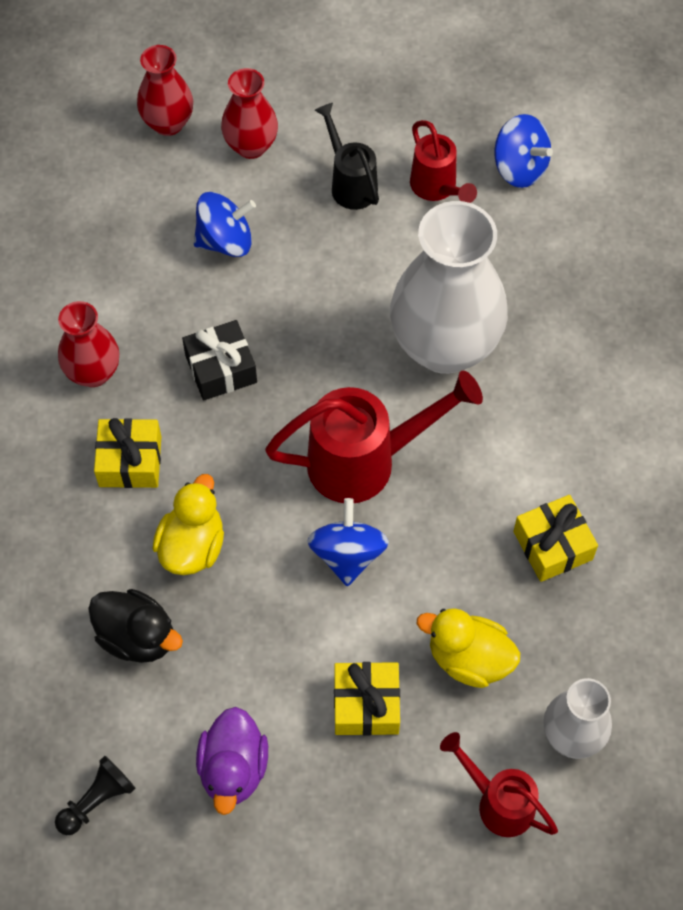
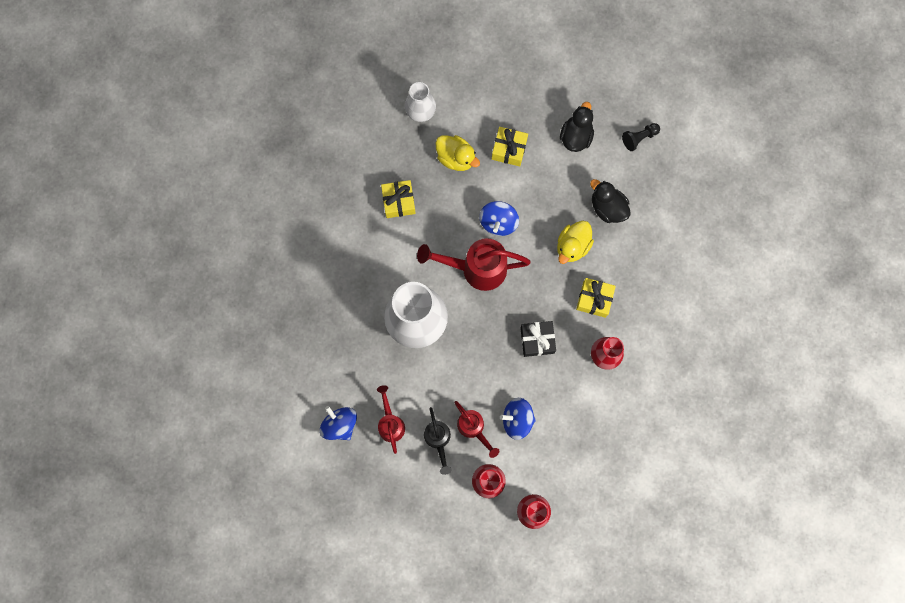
camera: 165 degrees left, 15 degrees up
(233, 769) = (576, 136): purple duck -> black duck
(497, 801) = (463, 93): red watering can -> red watering can (473, 428)

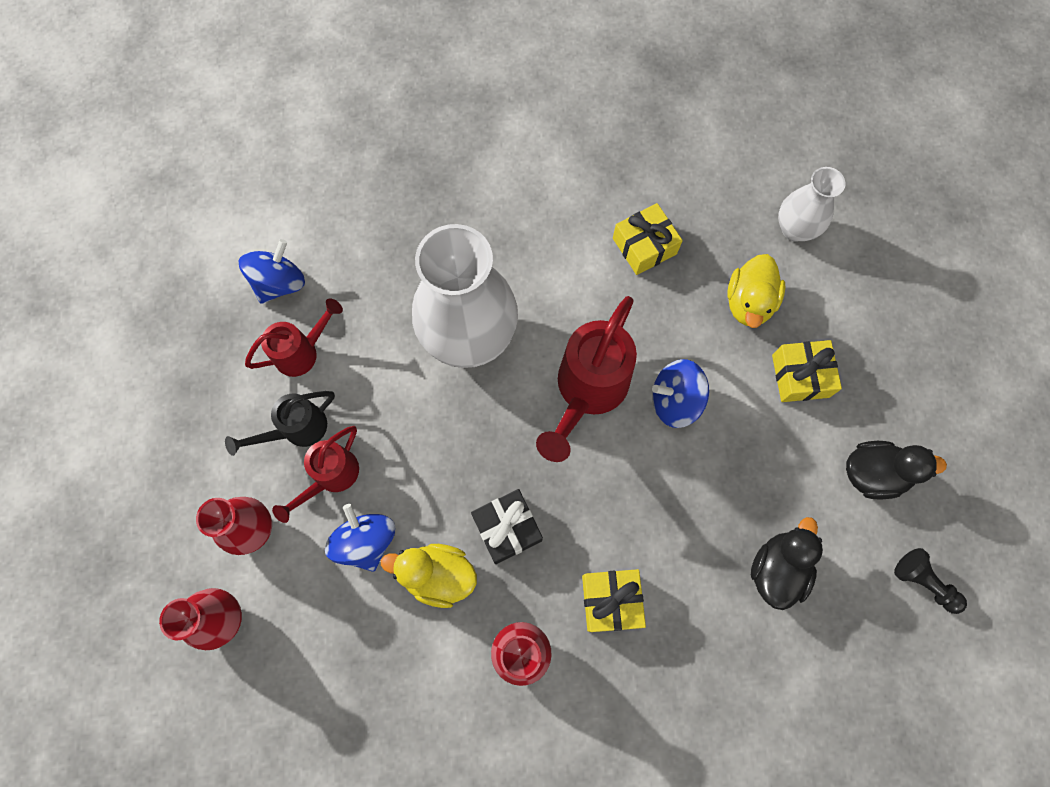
camera: 70 degrees right, 5 degrees down
(476, 269) = (587, 392): red watering can -> red watering can turned 135 degrees counterclockwise
(572, 246) = (686, 532): yellow duck -> yellow duck (438, 575)

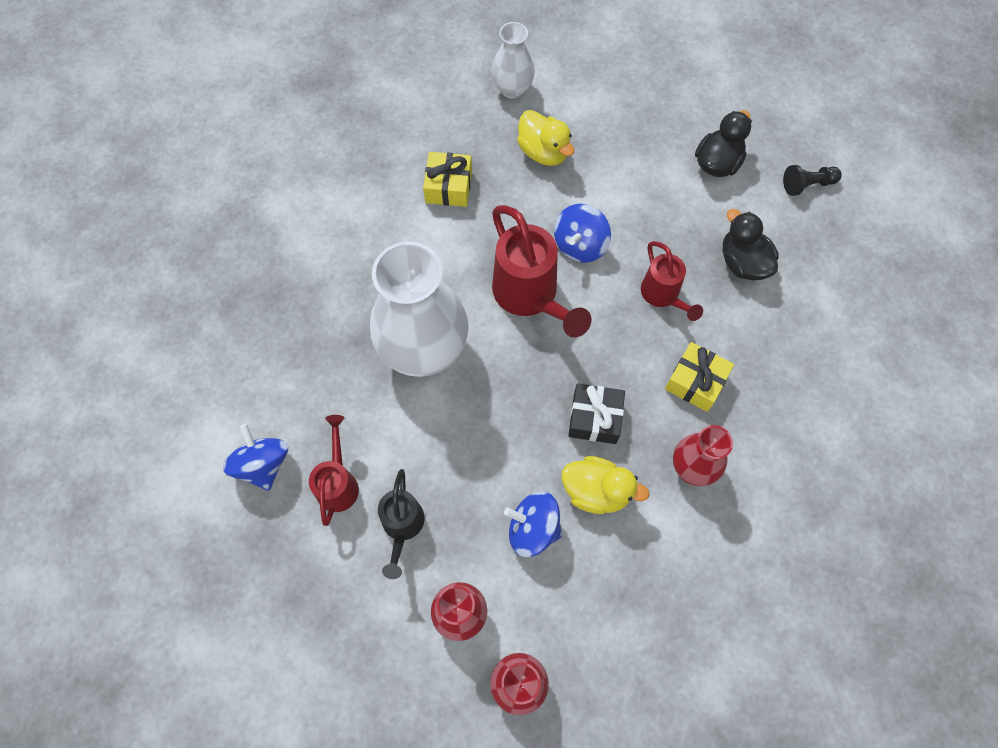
camera: 55 degrees left, 5 degrees down
(331, 477) = (462, 524): red watering can -> red watering can (663, 296)
(438, 575) = (596, 491): yellow duck -> yellow duck turned 120 degrees counterclockwise
(800, 376) = (619, 158): yellow gift -> none

